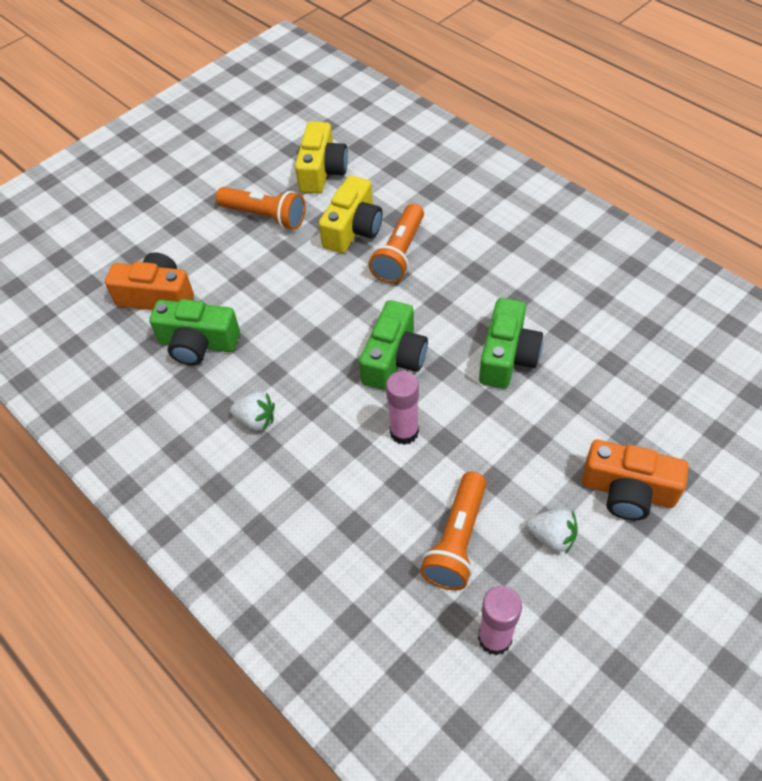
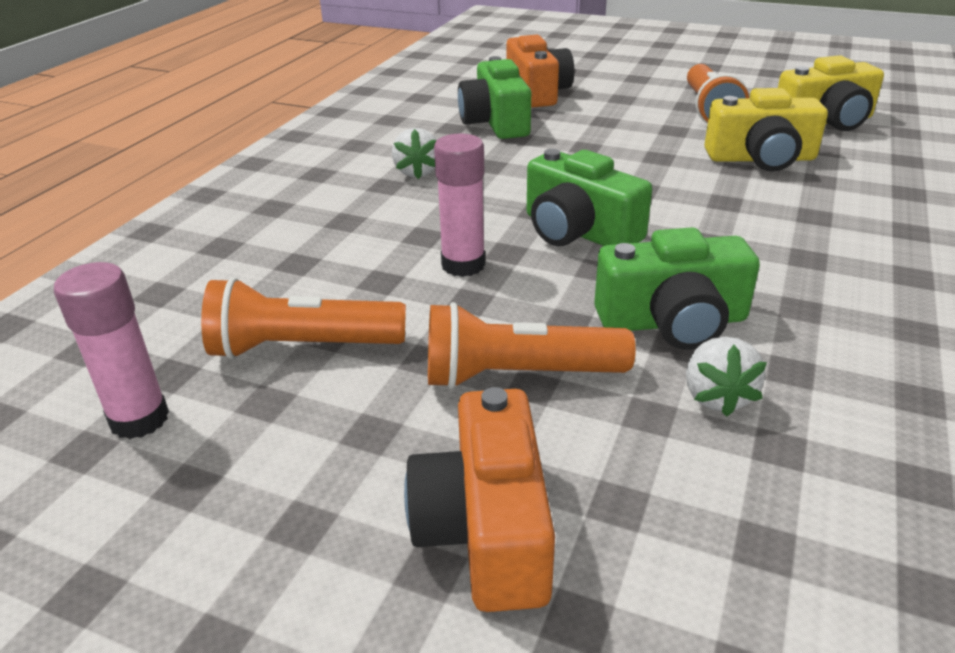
camera: 65 degrees right, 20 degrees down
(394, 359) = (578, 231): green camera -> green camera turned 45 degrees clockwise
(399, 253) = (762, 195): orange flashlight -> orange flashlight (518, 375)
(552, 537) = (342, 444): white strawberry -> white strawberry (716, 396)

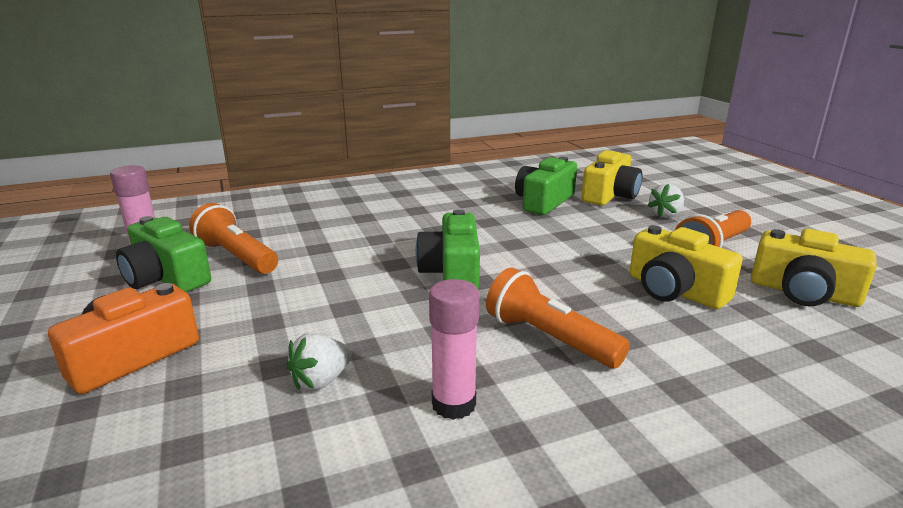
camera: 45 degrees right, 10 degrees down
(417, 172) = (444, 210): white strawberry -> white strawberry (665, 215)
(463, 265) = (363, 259): pink glue stick -> pink glue stick (453, 404)
(518, 375) = (273, 314): orange flashlight -> orange flashlight (549, 338)
(537, 92) = (610, 195): orange camera -> yellow camera
(673, 322) = (389, 337): green camera -> green camera (166, 278)

